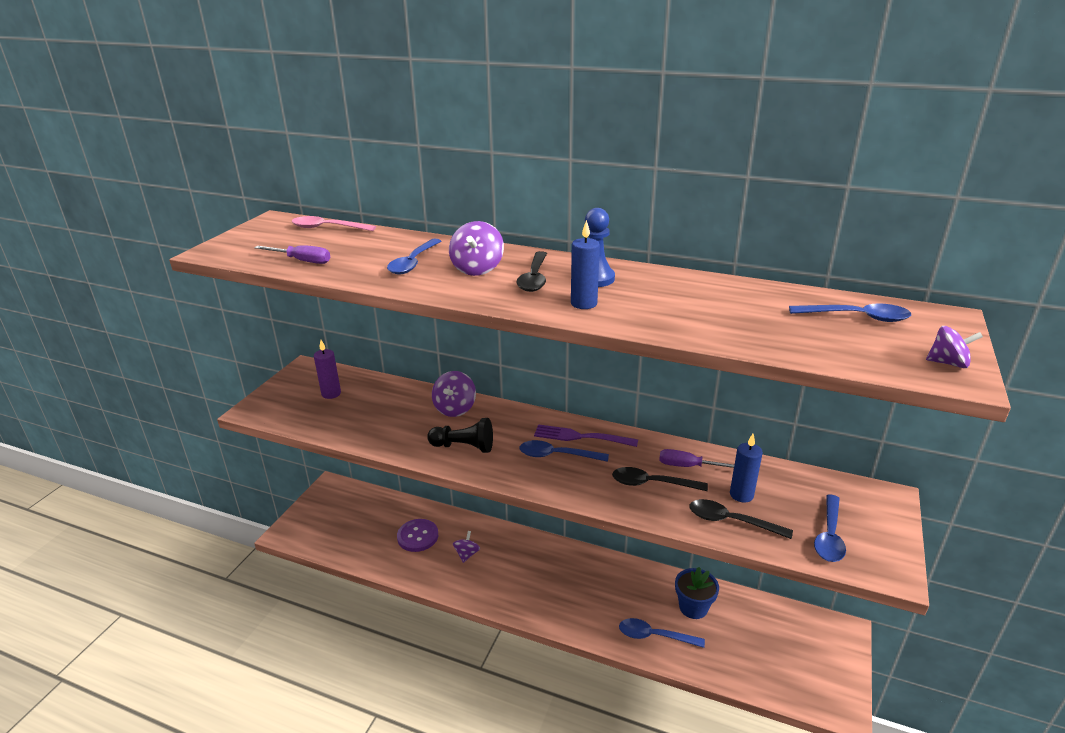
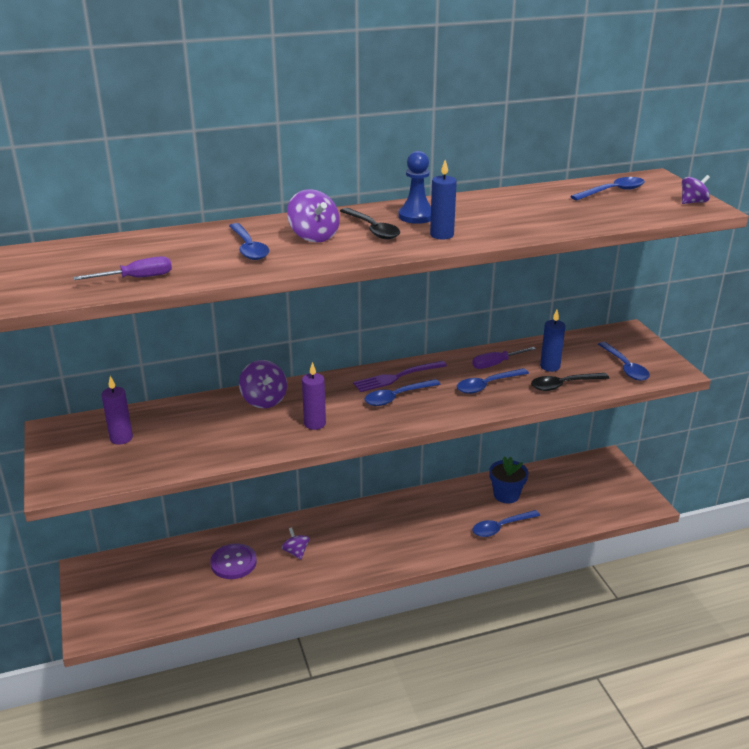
camera: 40 degrees left, 0 degrees up
(328, 228) = (96, 245): pink spoon -> none
(464, 447) = (315, 424): black pawn -> purple candle
(652, 483) = (487, 385): black spoon -> blue spoon

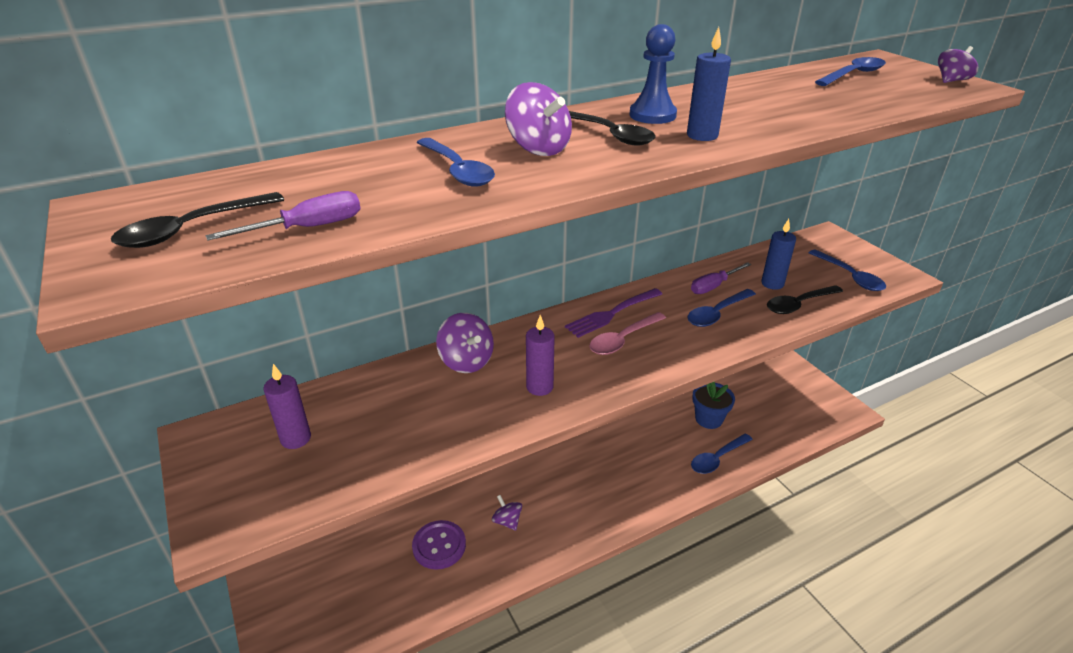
camera: 10 degrees left, 5 degrees up
(66, 273) = (192, 229): none -> black spoon
(397, 397) = (623, 339): blue spoon -> pink spoon

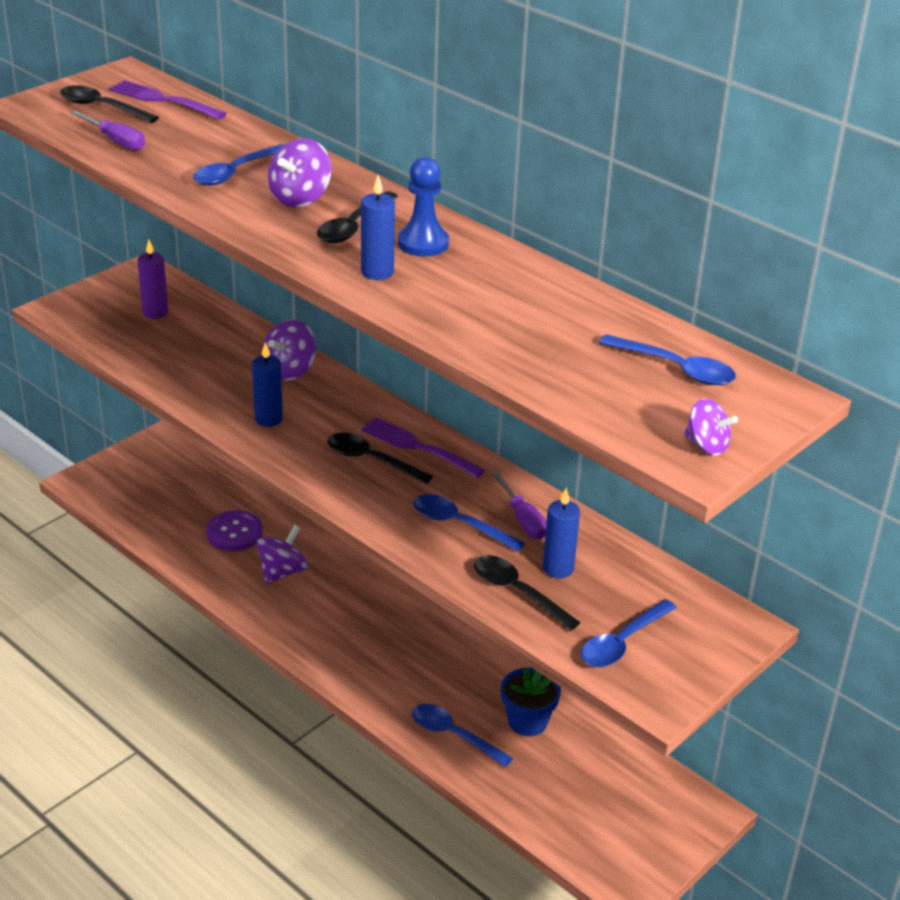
camera: 70 degrees right, 0 degrees up
(223, 189) = (164, 100): none -> purple fork
(507, 521) = (282, 572): purple spinning top -> purple spinning top, size x1.51
(539, 387) = (268, 419): purple candle -> blue candle
(623, 339) = (371, 460): pink spoon -> black spoon
(714, 286) = (522, 519): purple screwdriver -> purple screwdriver turned 150 degrees counterclockwise

